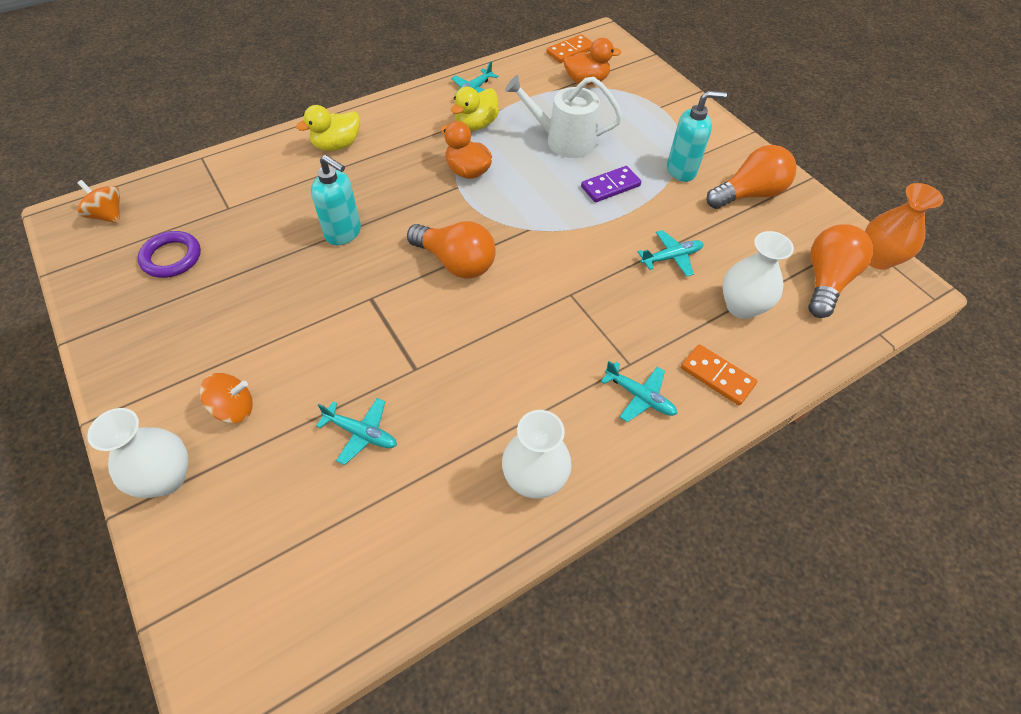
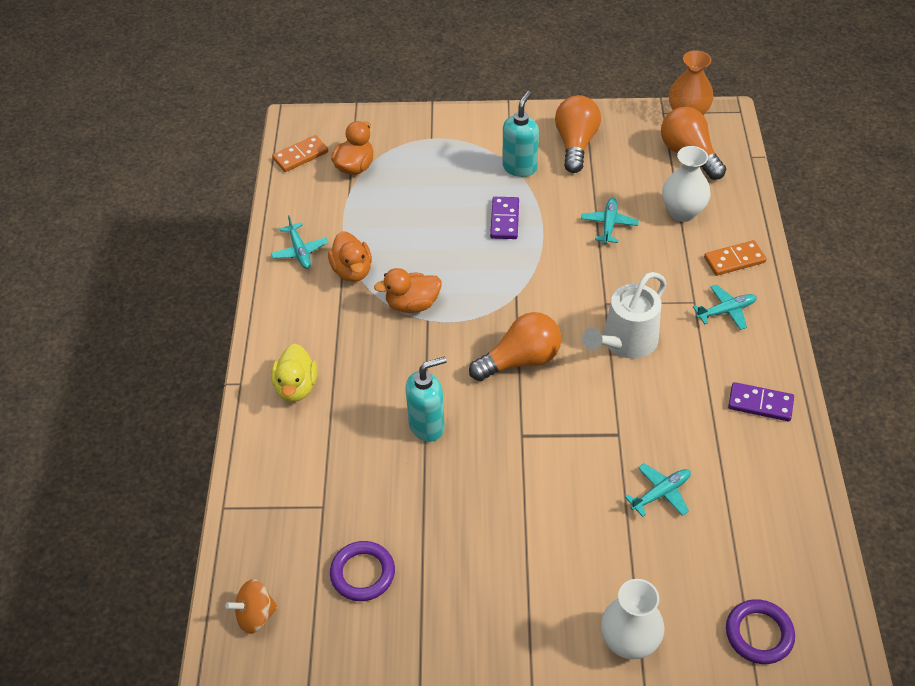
camera: 55 degrees left, 5 degrees down
(219, 599) = (759, 634): none -> purple ring
(234, 409) = (584, 573): orange spinning top -> none
(476, 125) = (352, 271): yellow duck -> orange duck
(534, 479) = (760, 404): white vase -> purple domino
(564, 141) = (424, 221): white watering can -> white watering can (626, 342)
(570, 51) = (300, 155): orange domino -> orange domino turned 60 degrees clockwise

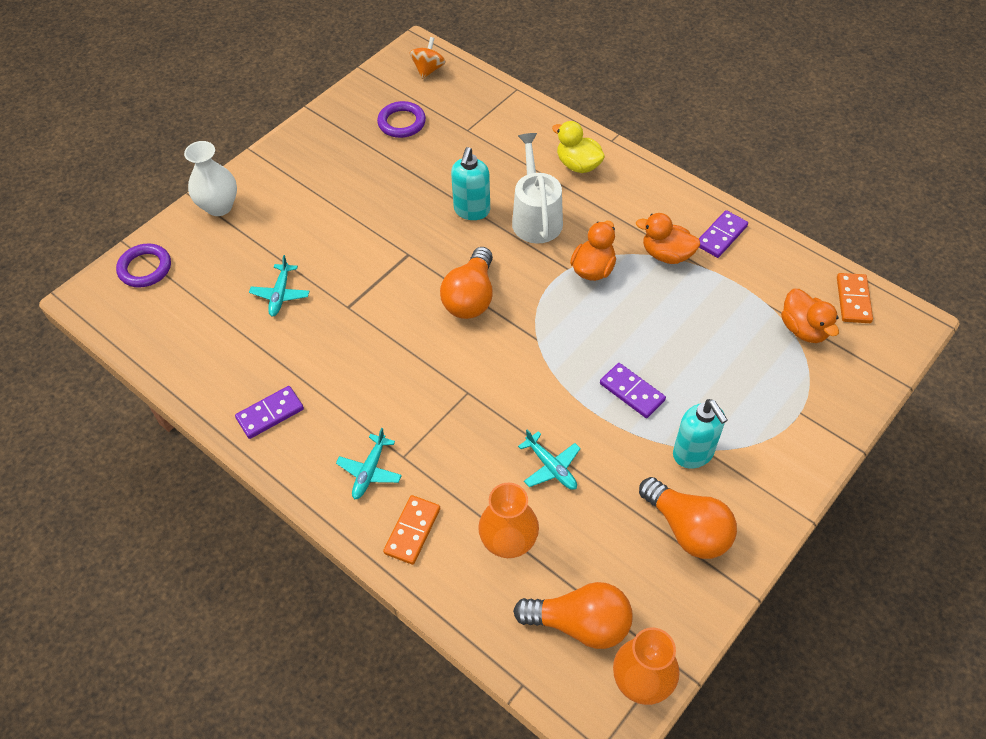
camera: 130 degrees right, 5 degrees up
(300, 251) = (721, 236): turquoise plane -> purple domino
(626, 342) = (417, 375): white watering can -> white watering can (536, 218)
(682, 212) = (508, 542): white vase -> orange vase

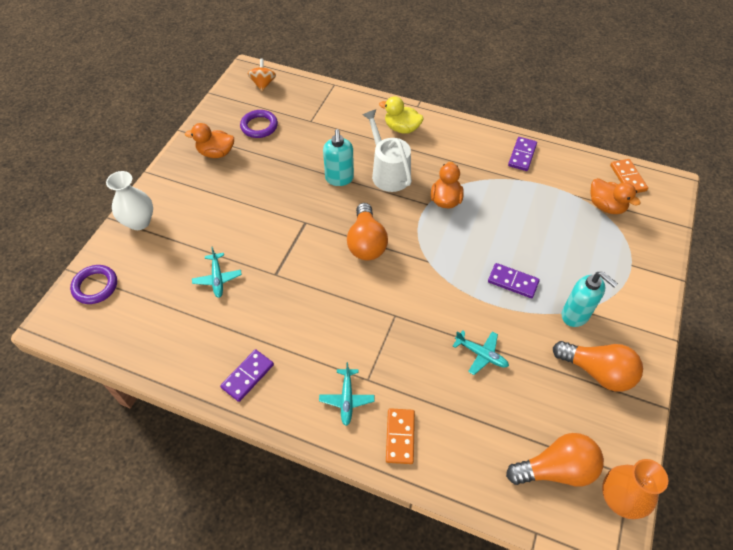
camera: 20 degrees left, 0 degrees up
(508, 542) = (476, 422): orange vase -> none
(666, 254) = (491, 177): orange duck -> orange duck (216, 153)

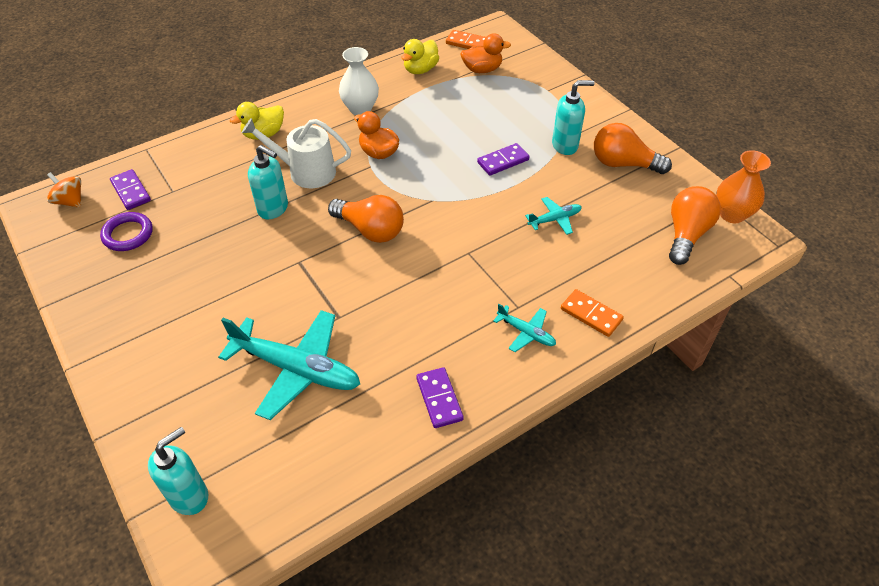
camera: 55 degrees left, 5 degrees down
(95, 286) = (189, 496): purple ring -> turquoise soap dispenser
(139, 222) = (139, 408): white vase -> white vase (360, 109)
(216, 153) = (121, 289): orange duck -> none
(217, 278) = (296, 369): turquoise plane -> turquoise plane, size x2.09
(522, 155) = (382, 82): purple domino -> purple domino (131, 191)
(561, 168) = (420, 69): none -> yellow duck
(597, 372) = (623, 164): orange light bulb -> orange light bulb turned 135 degrees counterclockwise

